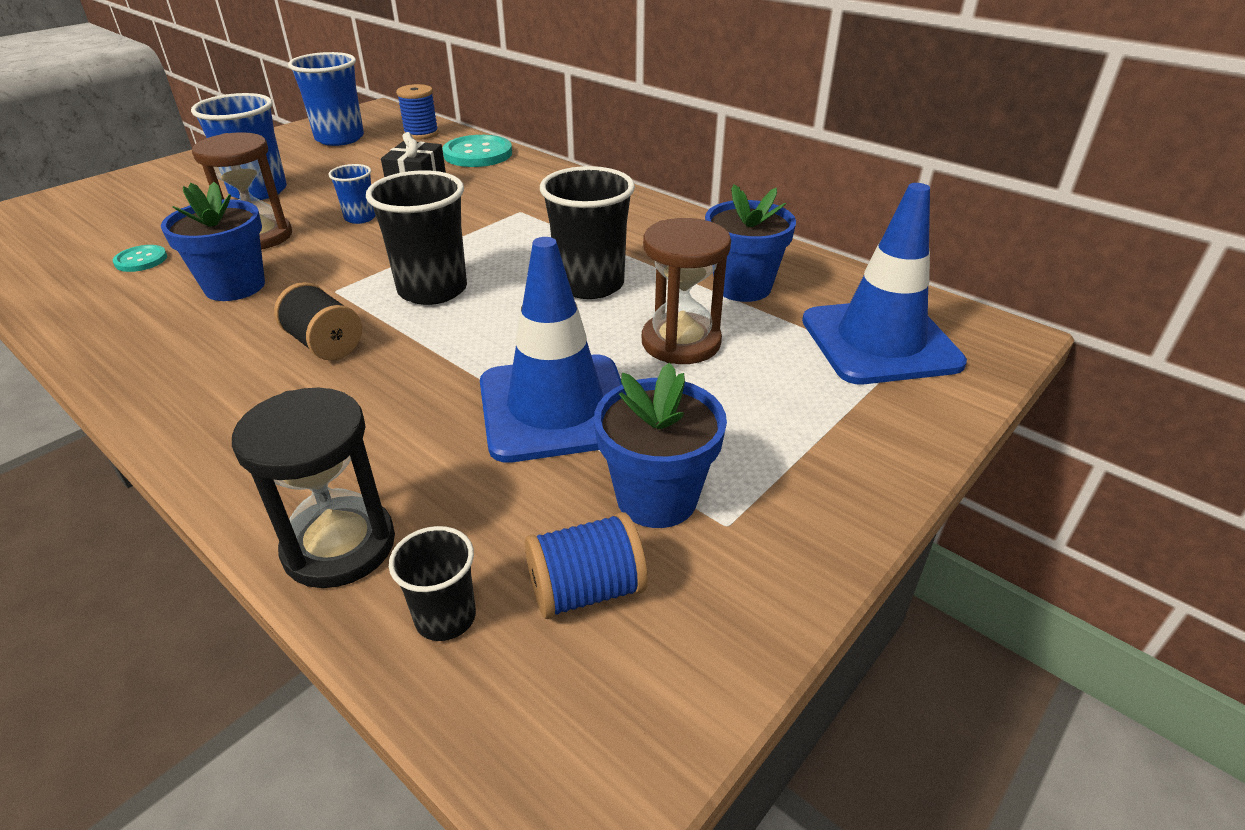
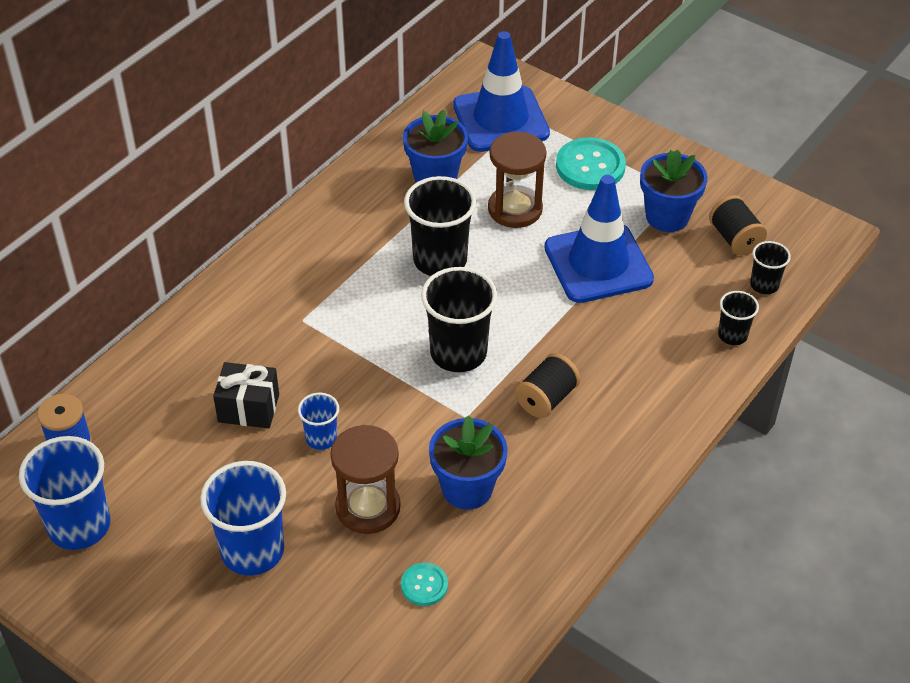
camera: 95 degrees left, 10 degrees up
(339, 546) = (732, 335): black hourglass -> black cup
(478, 154) = (146, 377): turquoise button -> turquoise button (590, 166)
(586, 590) = (734, 238): blue spool -> black spool

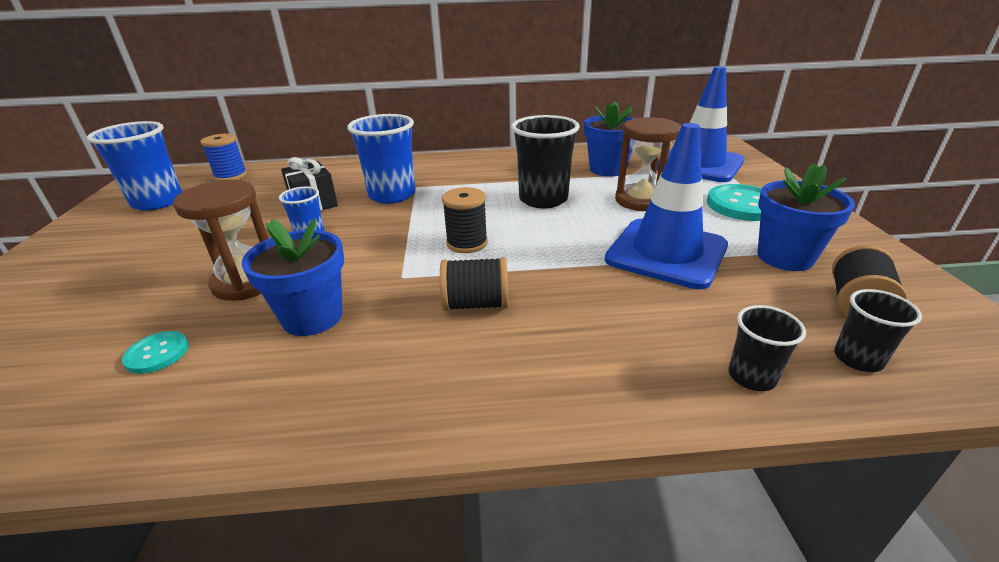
camera: 50 degrees right, 15 degrees down
(252, 551) = (163, 259): blue cup -> blue cup (392, 195)
(458, 353) = (467, 243): black cup -> black spool

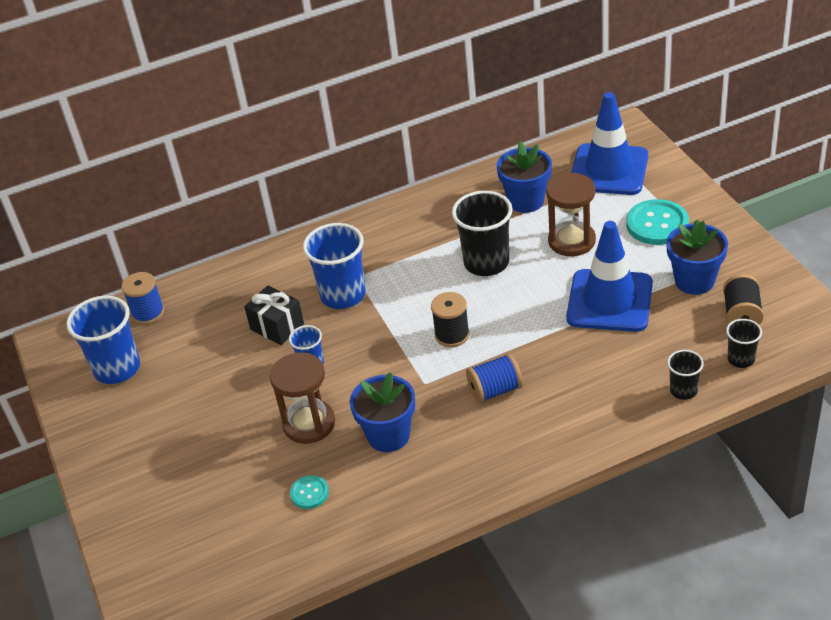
camera: 15 degrees left, 10 degrees up
(476, 304) = (495, 390): black spool -> blue spool

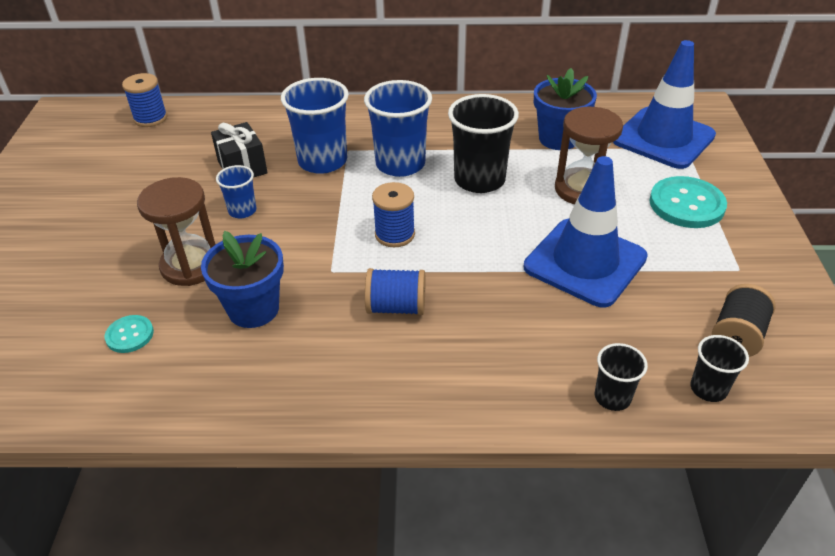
camera: 20 degrees right, 0 degrees up
(117, 368) = (83, 153): blue cup -> blue cup (400, 164)
(452, 335) = (395, 234): black spool -> blue spool
(694, 281) = (697, 277): blue flower pot -> none

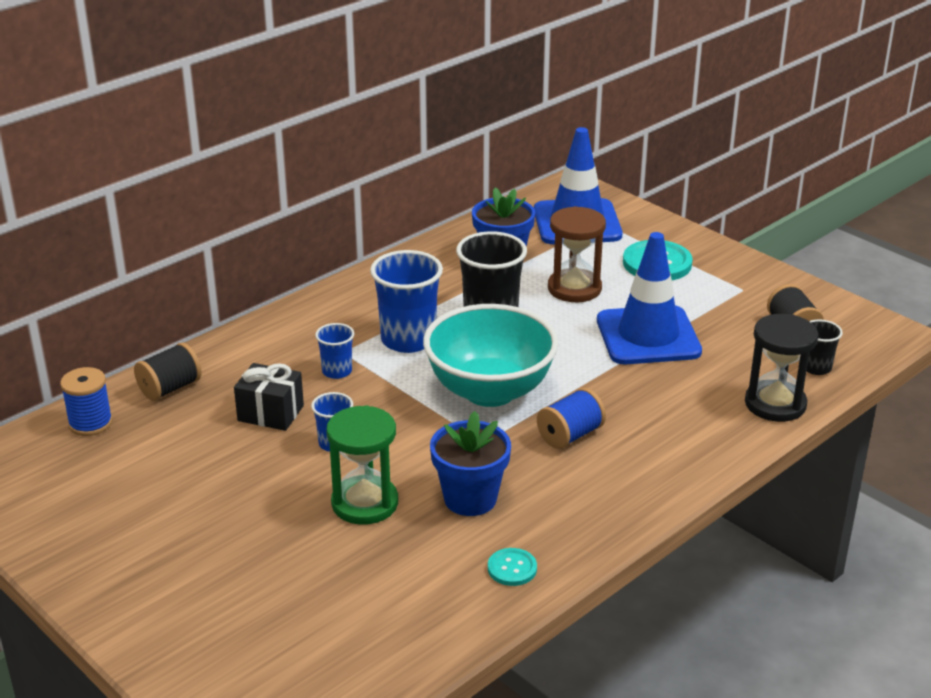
camera: 45 degrees left, 10 degrees down
(130, 335) = (404, 573): turquoise button -> turquoise button (512, 568)
(191, 265) = (365, 503): brown hourglass -> green hourglass
(219, 119) = (170, 388): none -> black spool
(322, 161) = (337, 371): blue cup -> blue cup, size x0.53
(395, 234) = (490, 391): blue spool -> turquoise bowl
(612, 397) = (775, 404): black cup -> black hourglass

